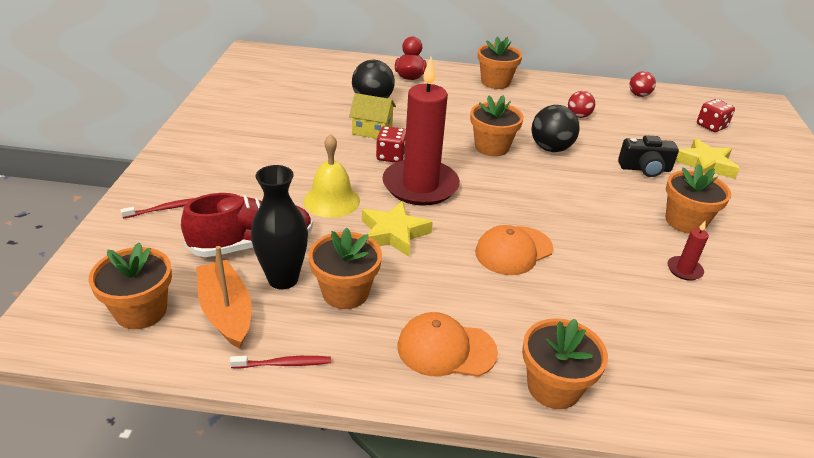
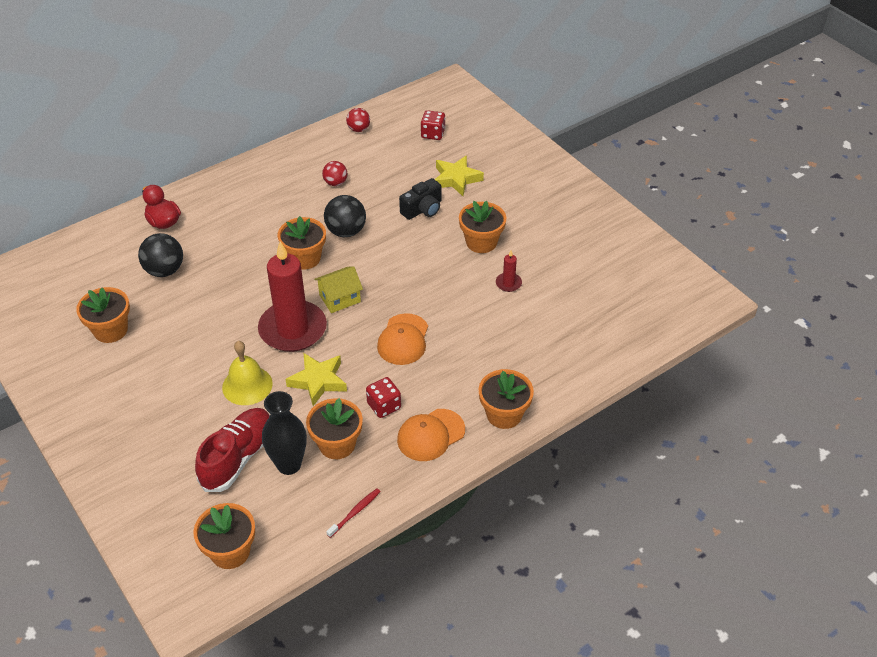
camera: 40 degrees left, 10 degrees up
(165, 209) = (139, 478): red toothbrush -> none
(226, 312) = (282, 511): orange boat -> none
(372, 130) = (200, 301): yellow house -> yellow house (340, 298)
(391, 156) = (243, 317): red dice -> red dice (384, 406)
(495, 82) = (239, 184): orange flower pot -> orange flower pot (110, 330)

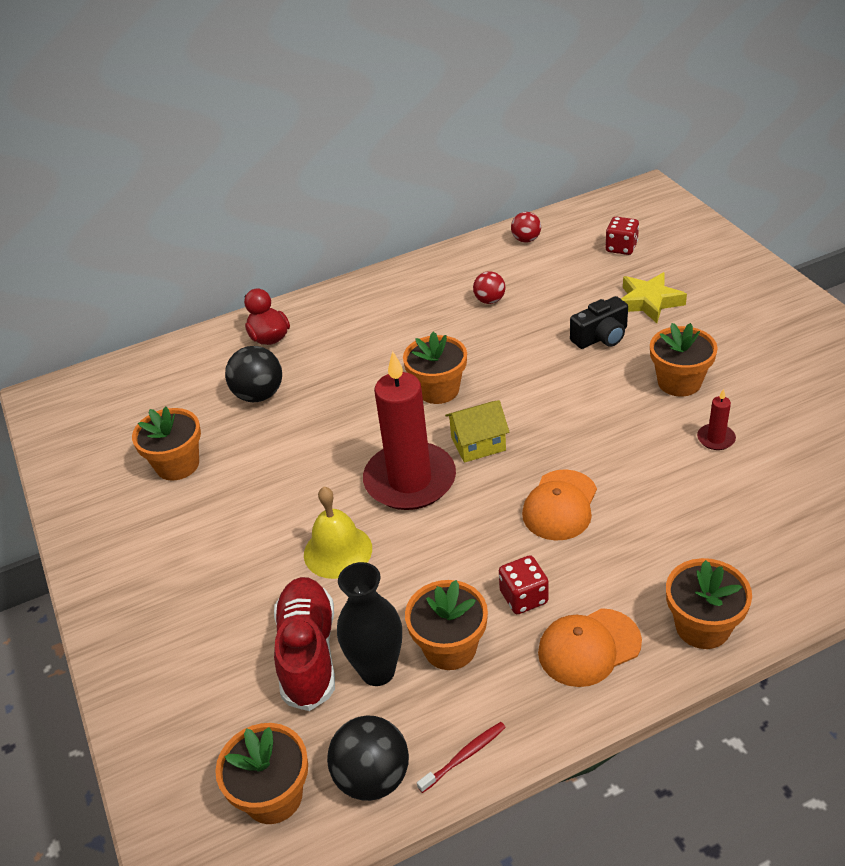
camera: 15 degrees right, 5 degrees down
(238, 458) = (308, 653): red shoe -> red shoe turned 45 degrees counterclockwise
(318, 381) = (435, 554): yellow star -> none
(346, 231) = (496, 359): black ball -> black ball (372, 778)

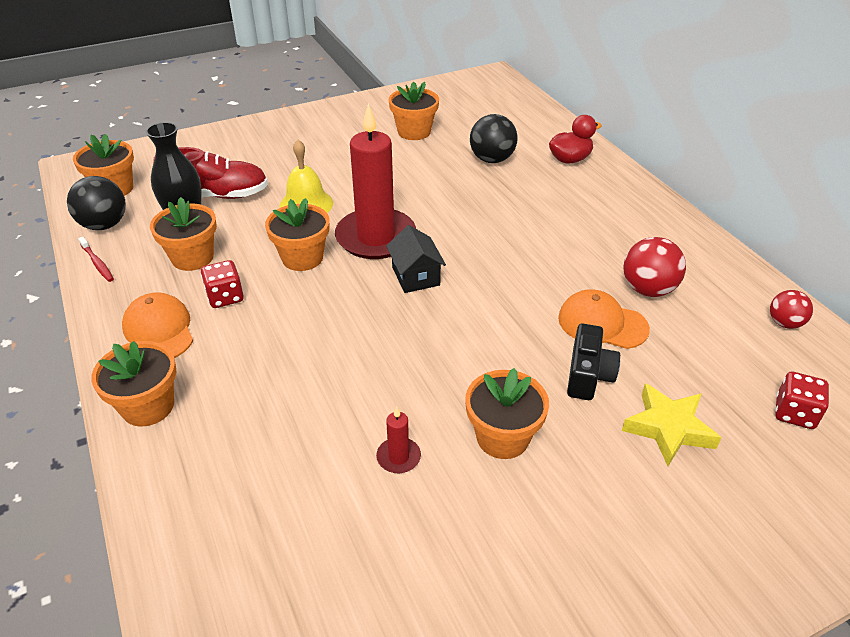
camera: 85 degrees right, 0 degrees up
(438, 390) = (495, 253): orange flower pot -> orange flower pot (302, 258)
(478, 444) = (416, 276): yellow house -> black house
(489, 300) = (648, 289): red ball -> red ball, size x1.60
(560, 505) = (324, 324): orange cap -> orange cap (602, 323)
(601, 337) = (588, 375): black camera -> black camera turned 135 degrees counterclockwise

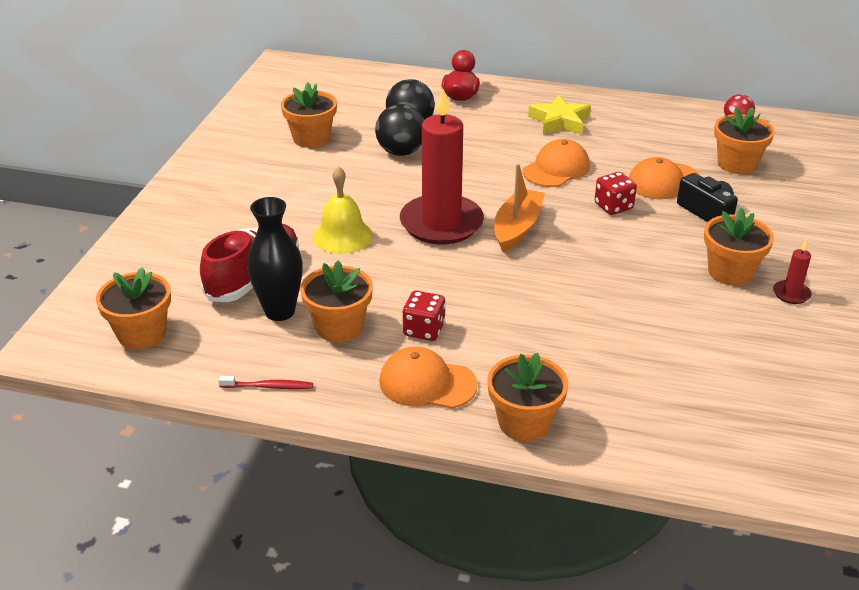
camera: 50 degrees left, 5 degrees down
(104, 225) = (204, 361): black ball -> black ball (401, 152)
(302, 258) = (421, 269): orange flower pot -> orange flower pot (737, 164)
(398, 457) = (707, 322): red candle -> red candle (791, 294)
(416, 276) = (517, 228): black house -> orange boat
(533, 254) = (556, 169): none -> orange cap
(648, 289) = (650, 148): red ball -> none
(668, 428) = (783, 209): yellow star -> yellow star (559, 121)
(794, 413) = (812, 163): red dice -> red dice (613, 206)

